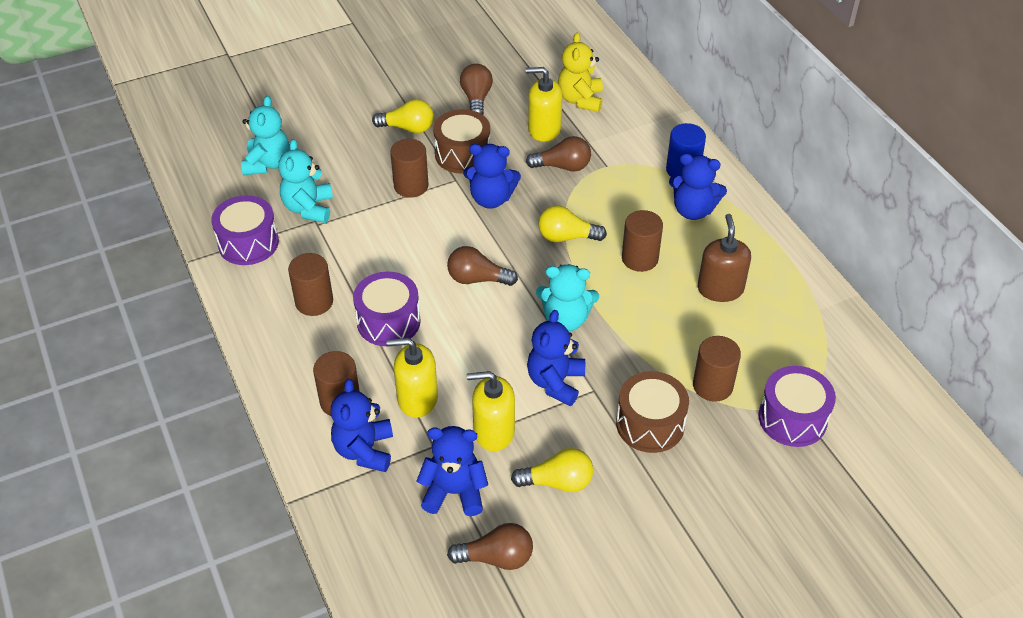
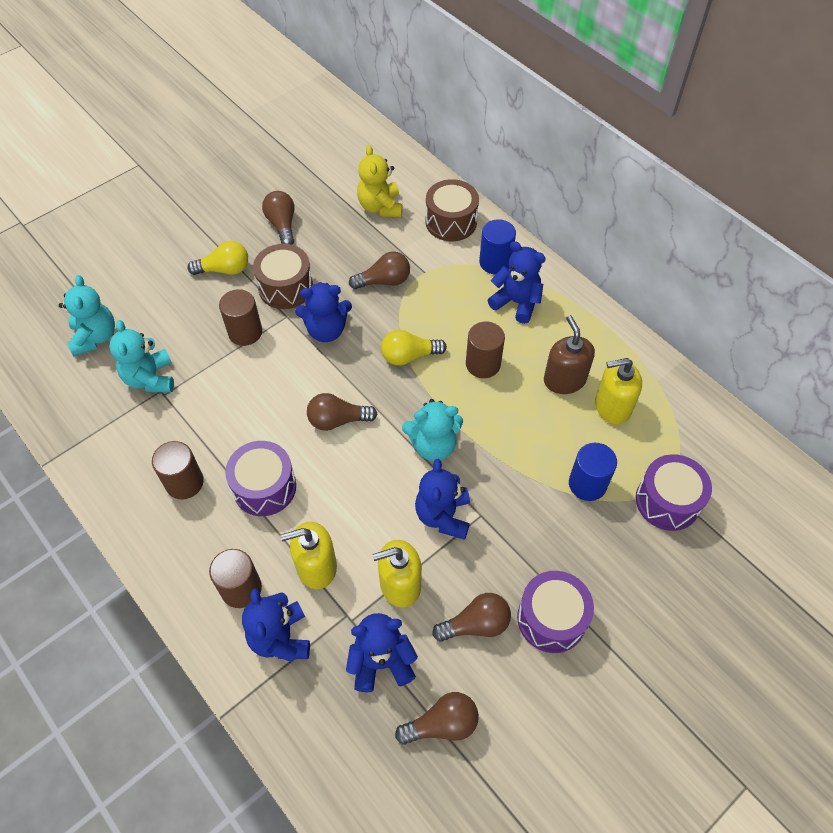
camera: 15 degrees left, 10 degrees up
(248, 243) = (99, 431): purple drum -> purple drum (551, 618)
(544, 129) = (355, 245): yellow soap dispenser -> yellow soap dispenser (612, 406)
(557, 482) = (476, 624): yellow light bulb -> brown light bulb
(650, 424) = (543, 539): brown drum -> brown drum (451, 222)
(693, 210) = (516, 302): blue teddy bear -> blue teddy bear turned 150 degrees counterclockwise
(712, 386) = (587, 484): brown cylinder -> blue cylinder

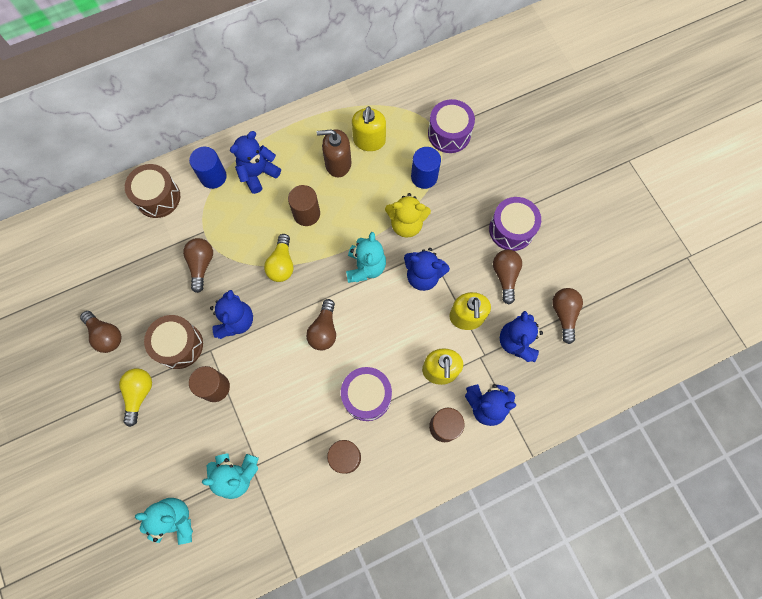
camera: 75 degrees left, 15 degrees up
(282, 225) = (106, 335): brown light bulb -> brown light bulb turned 135 degrees counterclockwise
(380, 207) = (118, 248): yellow teddy bear -> yellow teddy bear (406, 224)

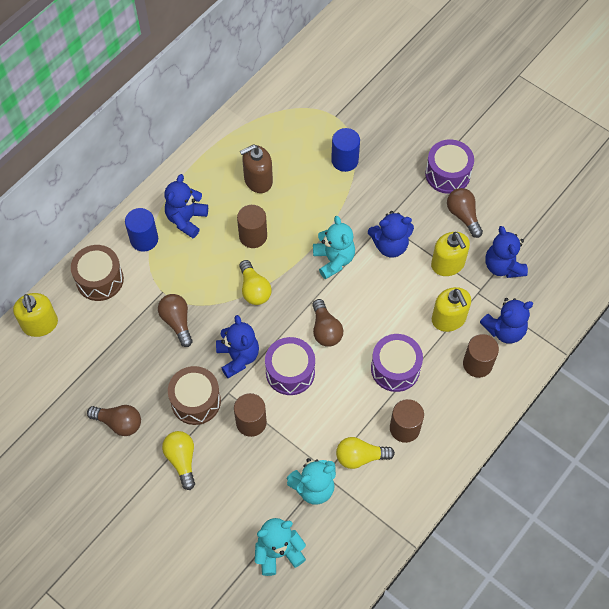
camera: 25 degrees left, 10 degrees down
(292, 466) = (360, 457): none -> yellow light bulb
(369, 140) = (276, 149): yellow soap dispenser -> yellow soap dispenser (40, 324)
(406, 224) = (351, 207): yellow teddy bear -> none
(449, 134) = (347, 114): purple drum -> purple drum (290, 372)
(564, 314) = (531, 226): brown light bulb -> none

